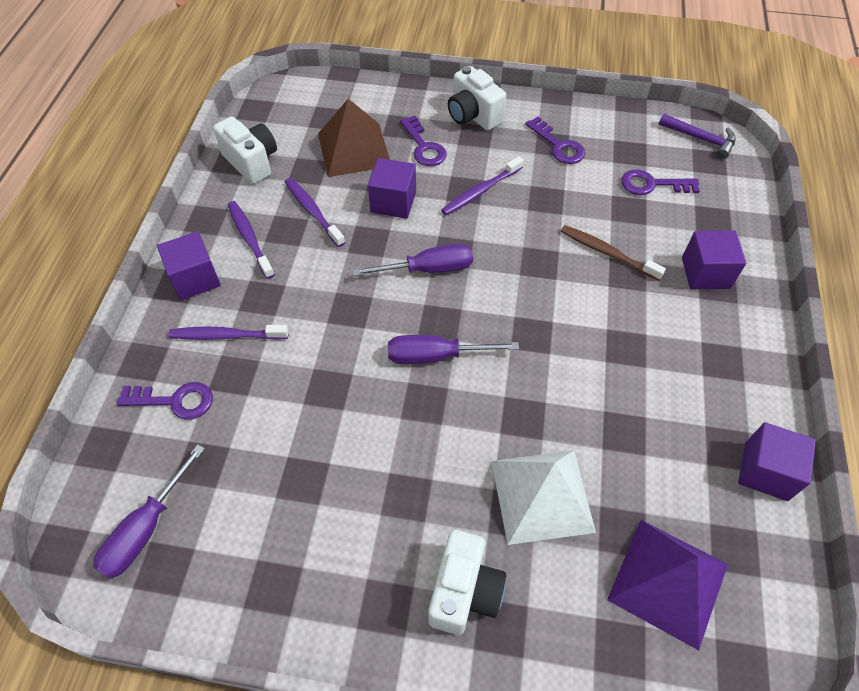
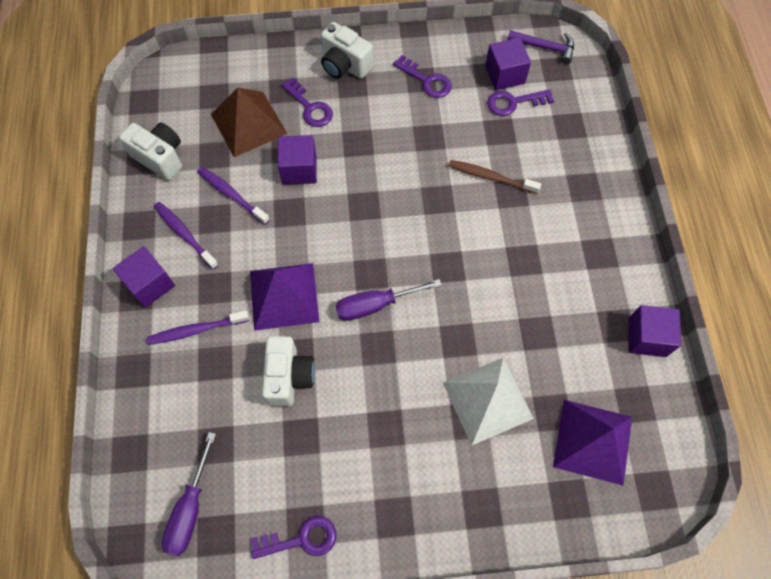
camera: 15 degrees left, 10 degrees up
(175, 401) = (173, 398): purple key -> purple key (301, 539)
(334, 323) = (284, 296): none -> purple pyramid
(428, 269) = (347, 228): purple screwdriver -> none
(464, 591) = (449, 489): white camera -> white camera (289, 377)
(480, 191) = (371, 142): purple toothbrush -> none
(705, 273) = (572, 177): purple cube -> purple cube (504, 75)

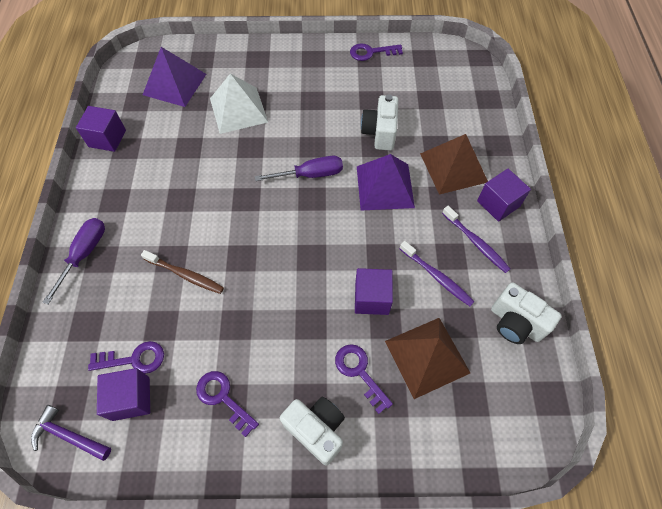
camera: 175 degrees left, 5 degrees down
(190, 508) = (442, 70): purple screwdriver -> purple screwdriver (84, 254)
(196, 330) = (453, 167): purple toothbrush -> brown pyramid

